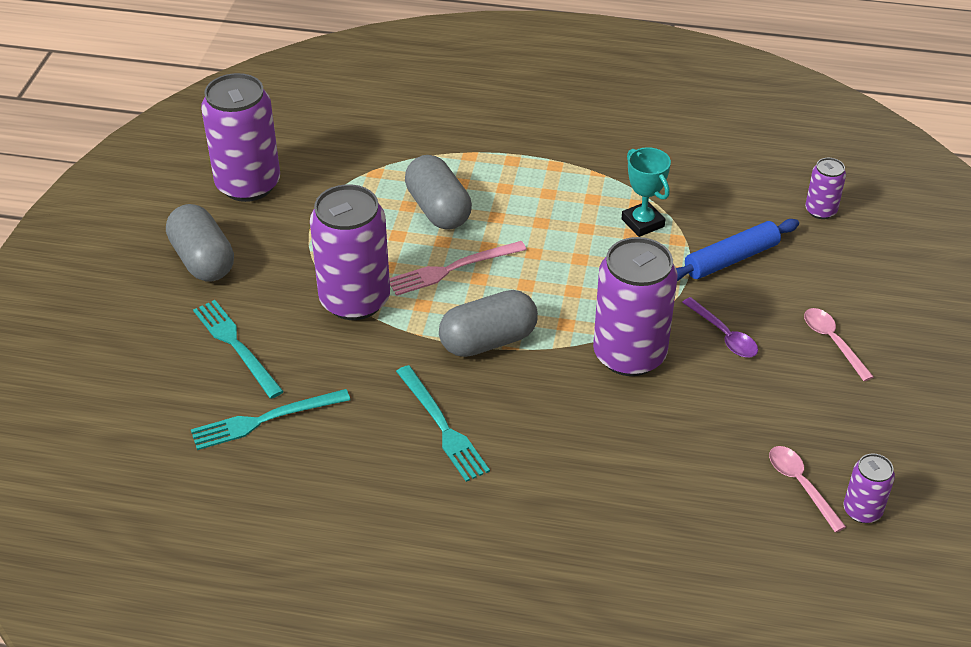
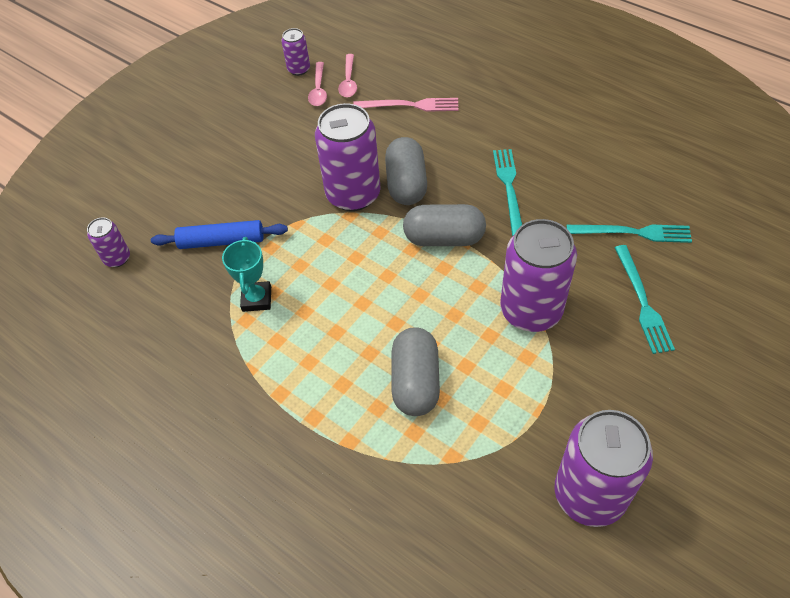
camera: 150 degrees left, 10 degrees up
(203, 260) = (656, 406): grey capsule -> grey capsule (406, 184)
(452, 269) = (436, 311): pink fork -> pink fork (410, 105)
(724, 335) = (280, 186): purple spoon -> none
(832, 342) = (217, 159): pink spoon -> pink spoon (348, 81)

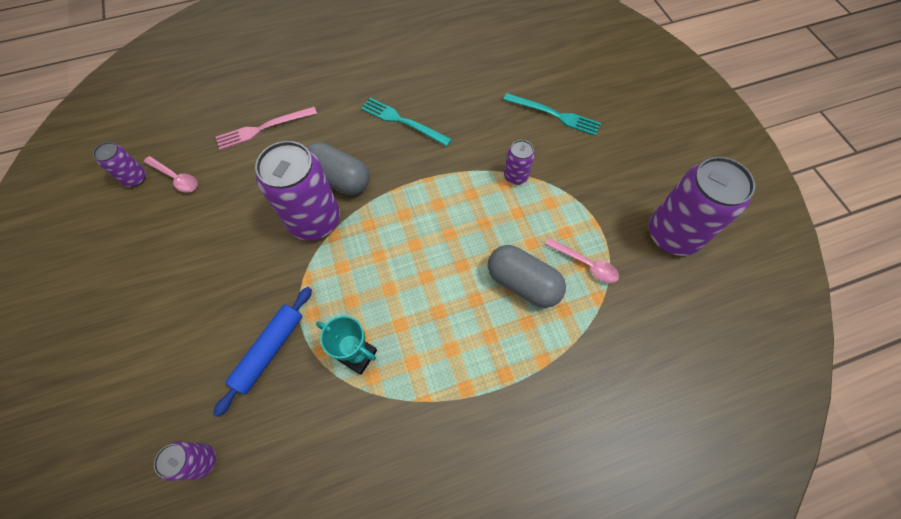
camera: 60 degrees left, 10 degrees up
(348, 81) = (191, 152): pink spoon -> pink spoon (585, 264)
(410, 105) = (263, 128): pink fork -> pink fork turned 150 degrees counterclockwise
(444, 238) = (412, 187): grey capsule -> none
(531, 310) = (515, 176): purple can -> purple can, size x0.48
(633, 232) = (499, 83): turquoise fork -> none

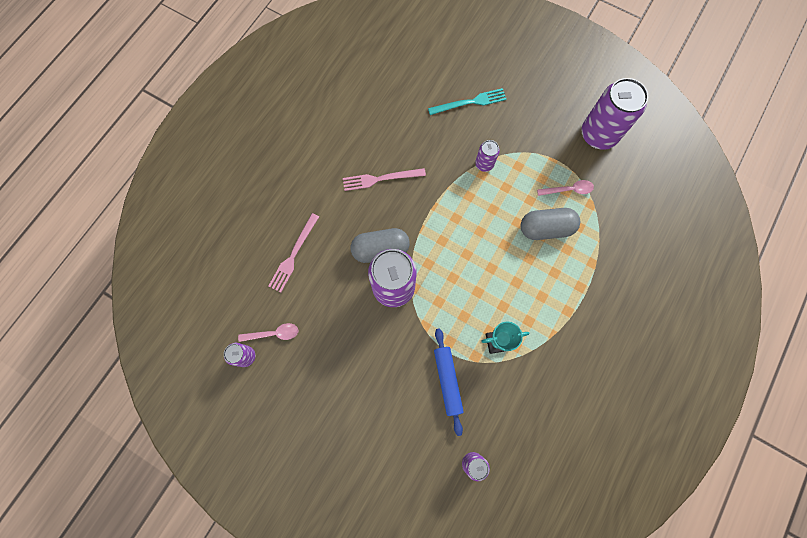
camera: 40 degrees left, 10 degrees up
(402, 121) = (380, 179): turquoise fork -> pink fork

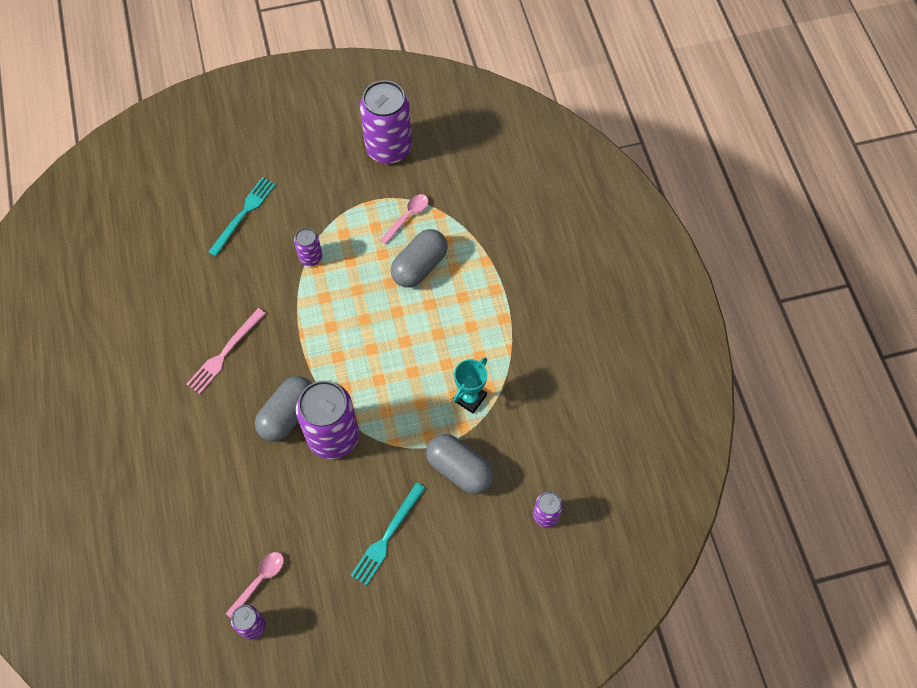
camera: 45 degrees left, 10 degrees down
(294, 255) = (207, 494): pink fork -> none
(366, 379) = (387, 536): none -> turquoise fork
(447, 381) = (459, 469): blue rolling pin -> grey capsule

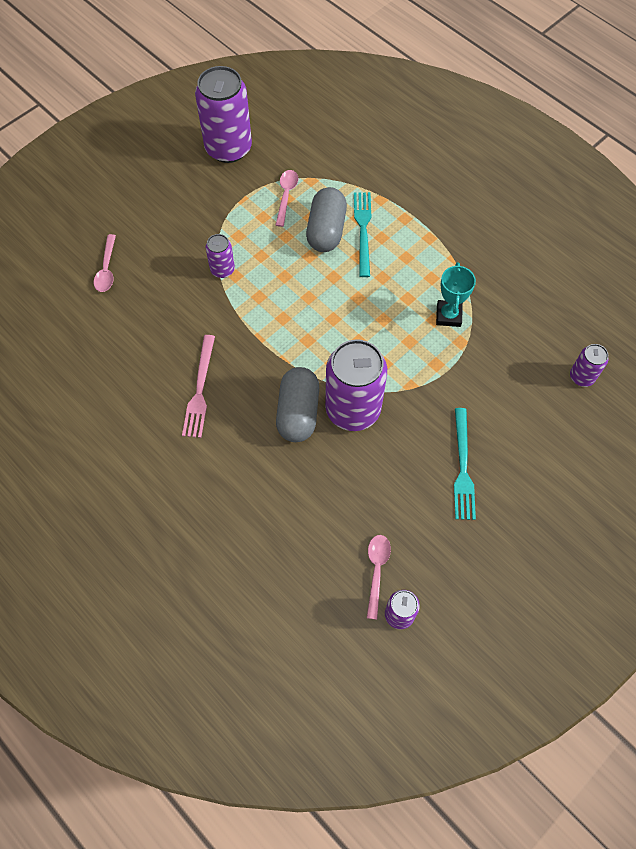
camera: 30 degrees left, 0 degrees up
(220, 210) = (107, 269): none -> pink spoon
(243, 214) = (132, 262): turquoise fork -> turquoise fork (363, 230)
(459, 469) = (483, 378): grey capsule -> none

